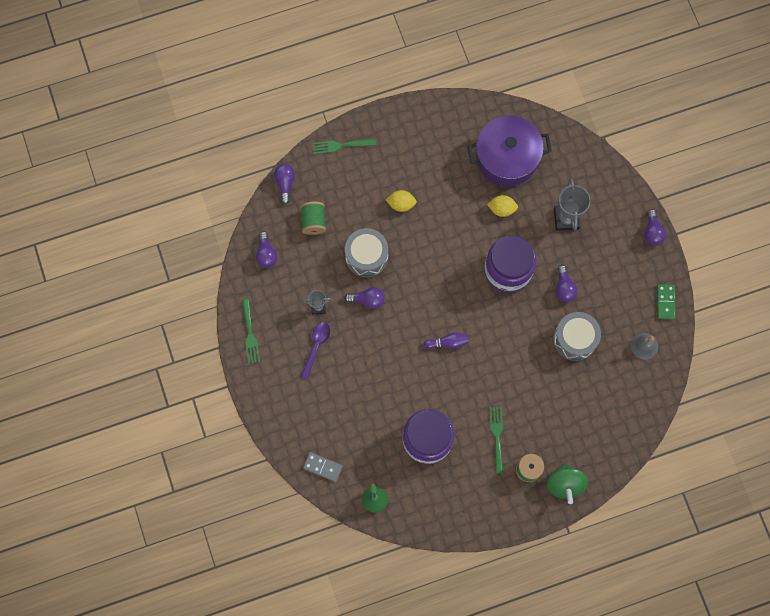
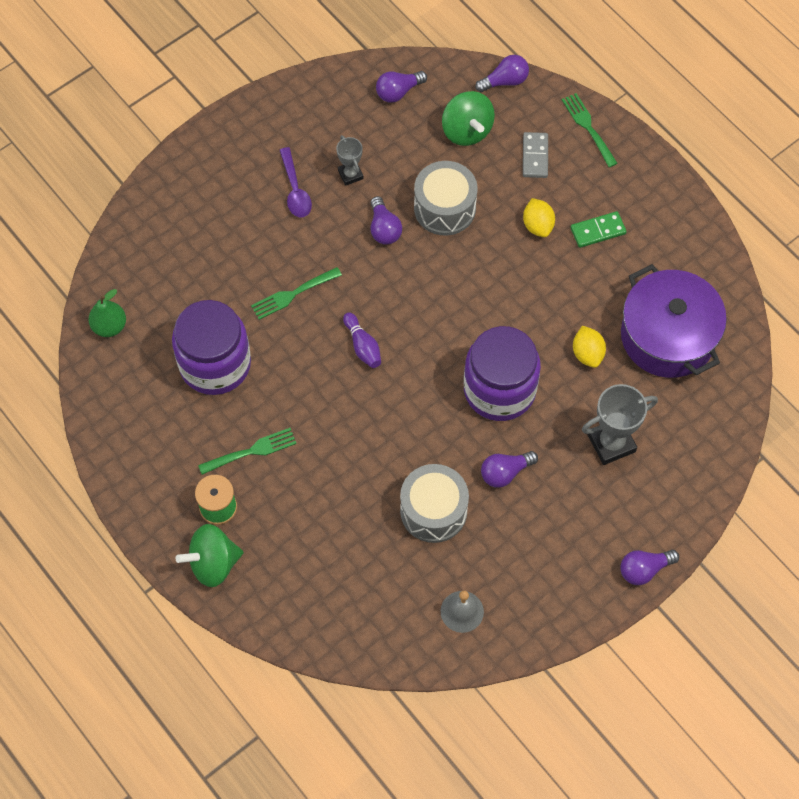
camera: 70 degrees right, 10 degrees down
(250, 334) = (282, 109): green fork -> green fork (293, 294)
(314, 221) = (467, 131): green spool -> green spinning top
(316, 347) = (295, 189): purple spoon -> purple spoon turned 75 degrees clockwise
(322, 467) = (134, 250): grey domino -> grey domino (535, 156)
(665, 302) = (542, 621): green domino -> green domino (598, 231)

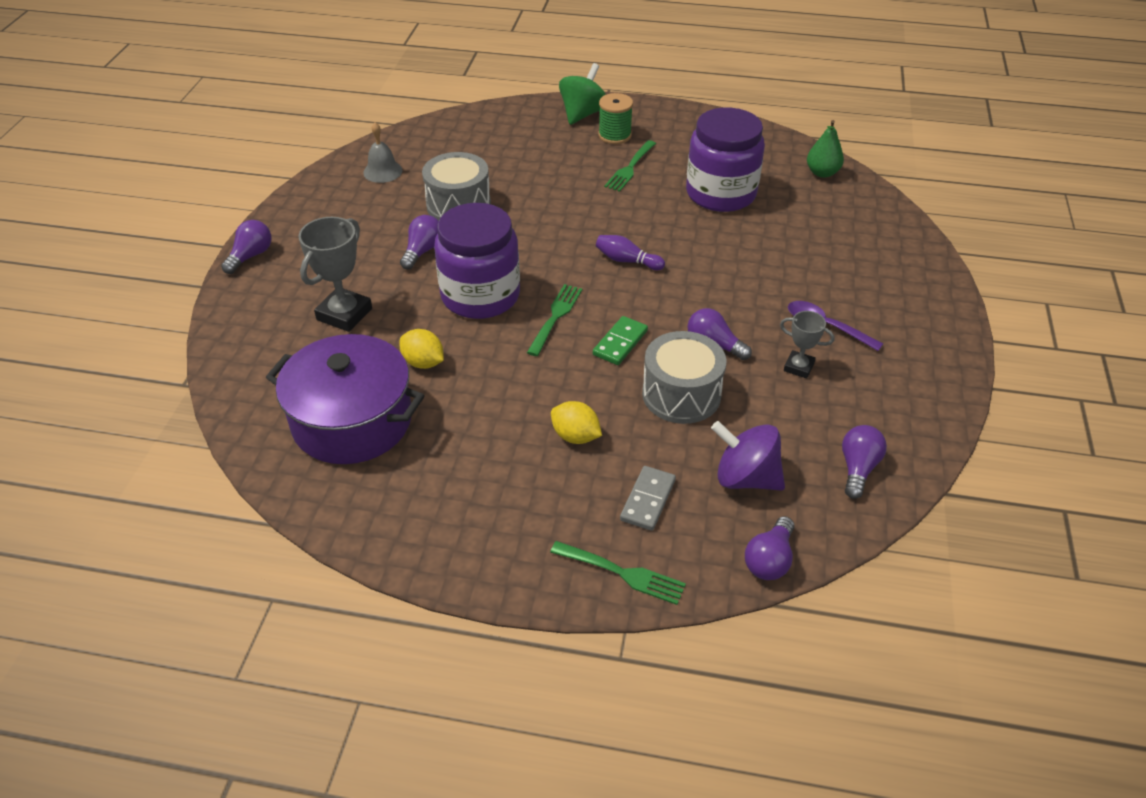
camera: 140 degrees right, 20 degrees down
(293, 294) = (724, 260): green fork -> green fork (555, 316)
(467, 131) = (745, 478): green spinning top -> purple spinning top
(535, 156) = (648, 500): grey domino -> grey domino turned 60 degrees clockwise
(598, 231) = (508, 470): green domino -> green domino (620, 343)

